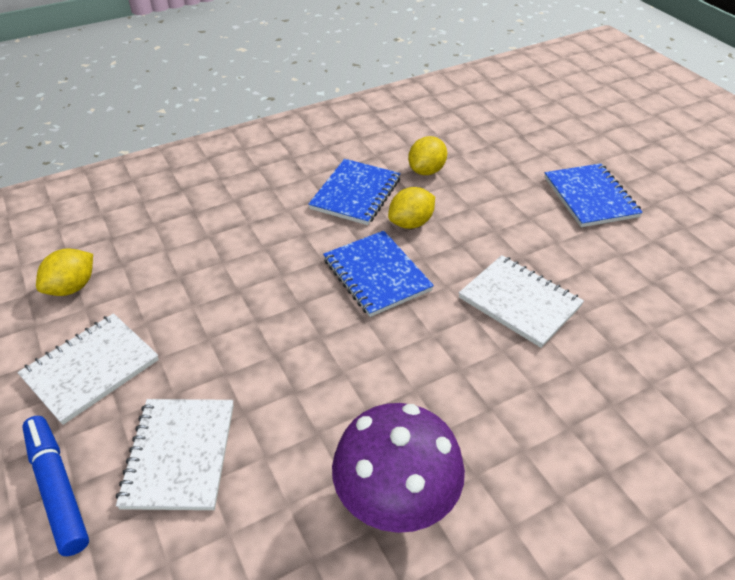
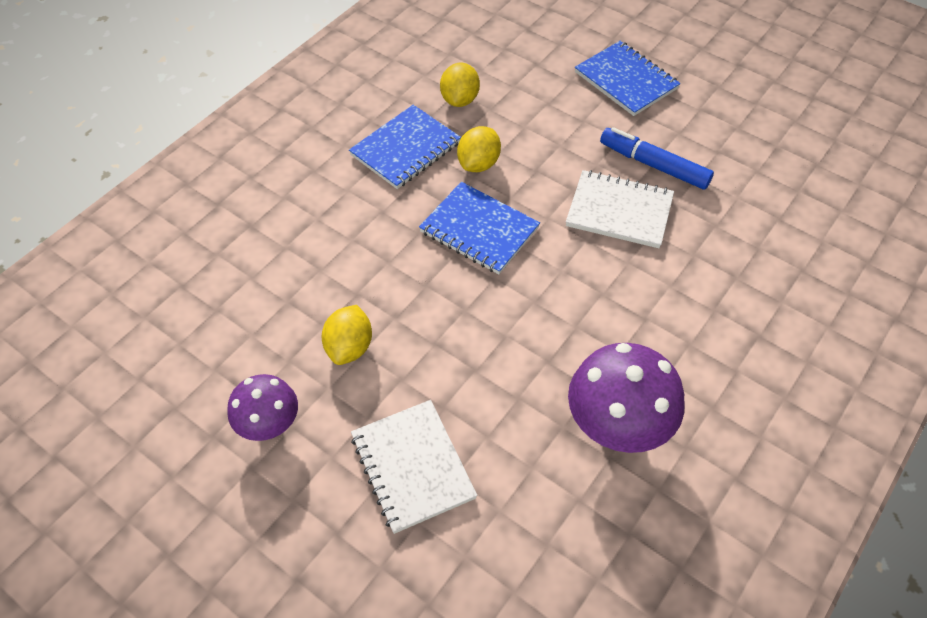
camera: 25 degrees left, 10 degrees up
(58, 488) = (324, 542): blue marker -> blue marker (654, 165)
(72, 287) = (184, 354): yellow lemon -> yellow lemon (349, 347)
(91, 369) = (270, 426): white notebook -> purple mushroom
(355, 194) = (405, 149): blue notebook -> blue notebook turned 45 degrees clockwise

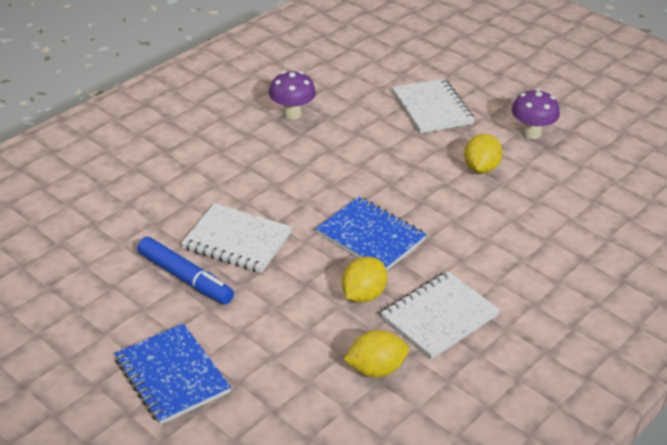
camera: 175 degrees left, 15 degrees down
(405, 149) = (439, 317): blue notebook -> white notebook
(460, 99) = (376, 369): yellow lemon -> yellow lemon turned 60 degrees clockwise
(616, 428) = (292, 114): purple mushroom -> purple mushroom, size x0.62

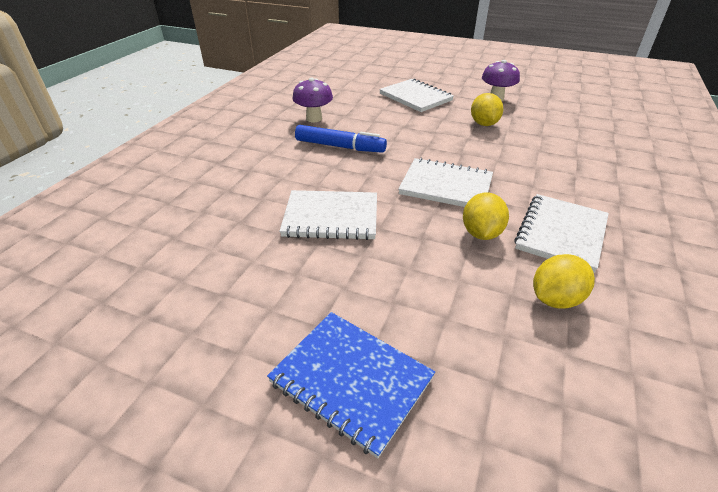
camera: 20 degrees left, 0 degrees up
(185, 278) = (300, 264): blue marker -> blue marker (340, 146)
(370, 237) = (446, 186): blue notebook -> white notebook

